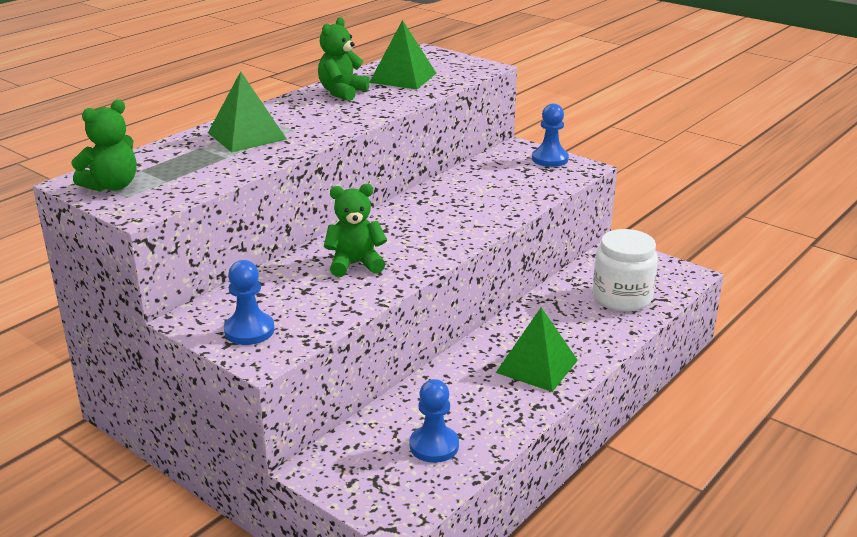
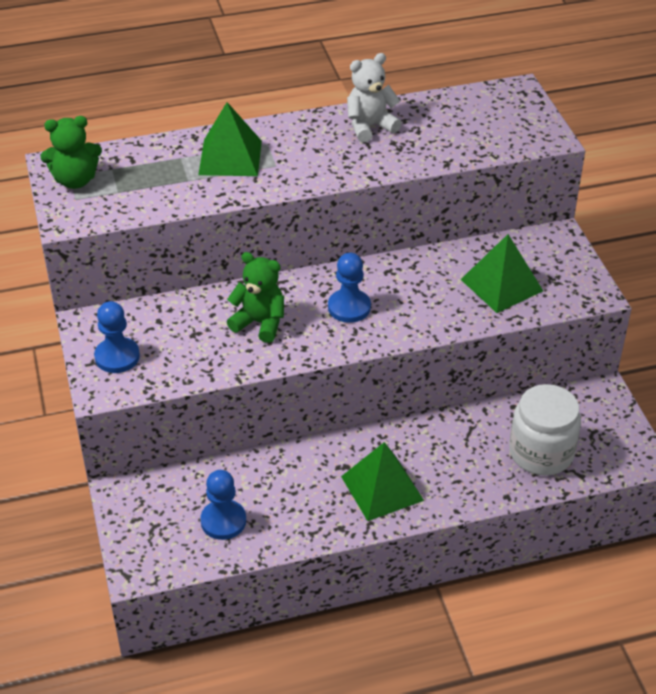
camera: 35 degrees right, 15 degrees up
(342, 92) = (370, 126): green teddy bear -> white teddy bear
(403, 77) = (449, 125): green pyramid -> green pyramid (501, 285)
(550, 159) = (572, 267): blue pawn -> blue pawn (349, 307)

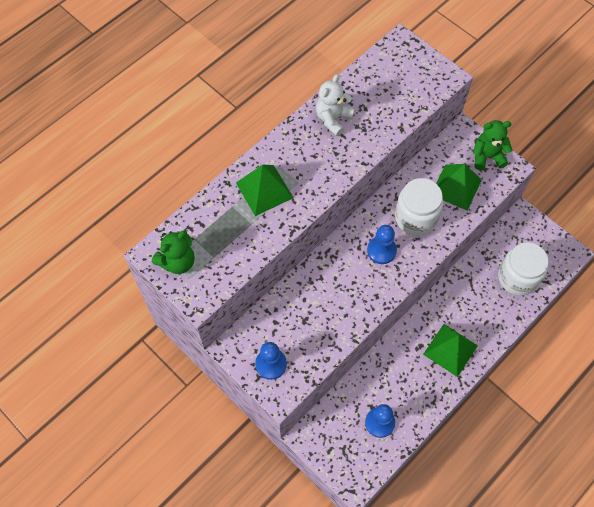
camera: 30 degrees left, 20 degrees up
(260, 323) = (338, 291): green teddy bear -> green teddy bear (487, 156)
(421, 294) = (416, 217): none -> white jar

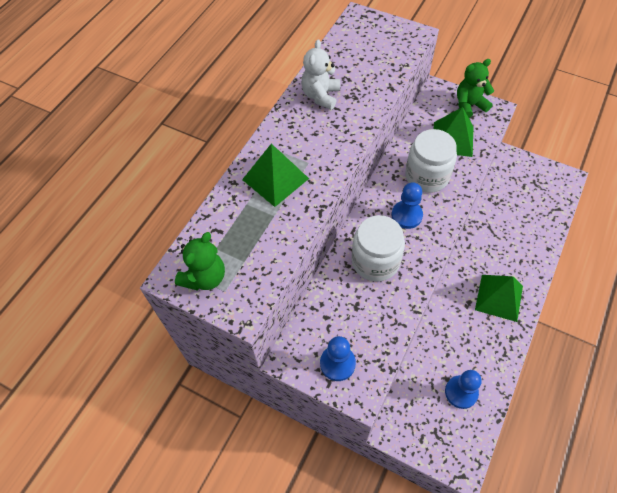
camera: 15 degrees left, 5 degrees down
(517, 277) = (531, 212): white jar -> white jar (375, 261)

